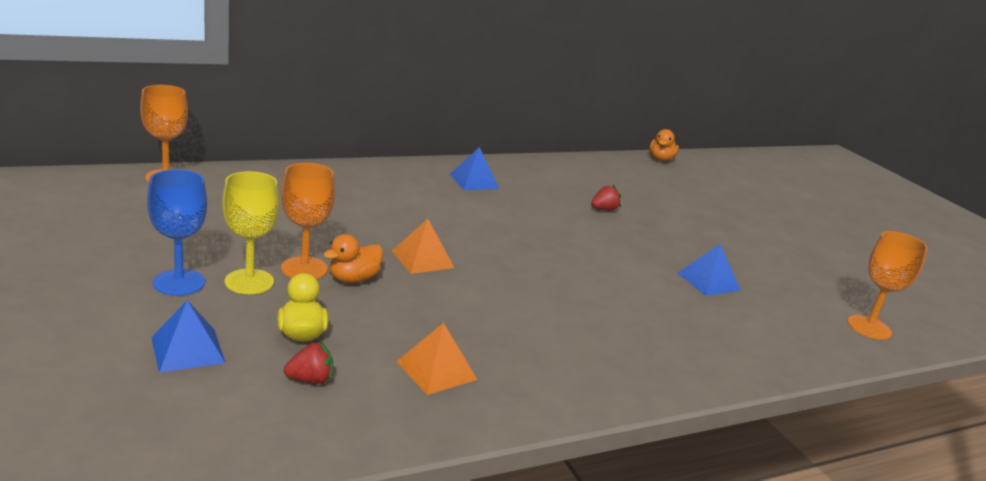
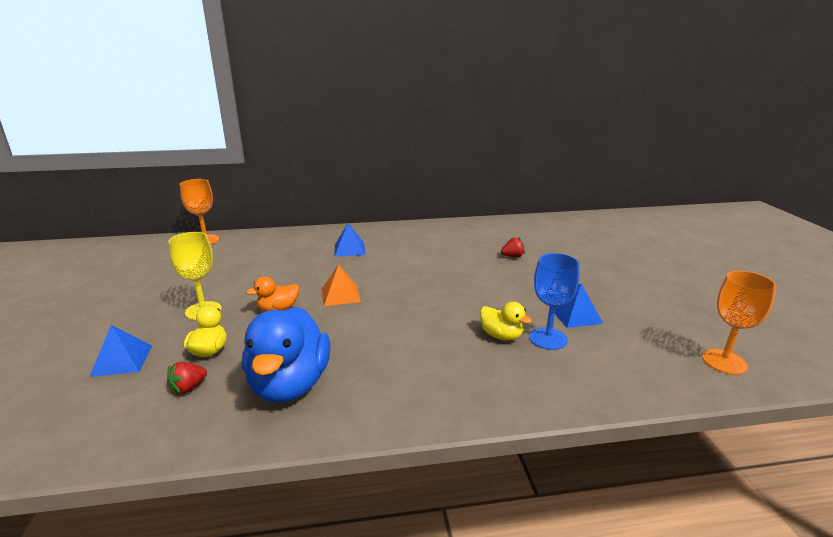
camera: 20 degrees right, 0 degrees up
(179, 283) = (156, 311): blue goblet -> blue goblet (548, 339)
(304, 268) = (248, 301): orange goblet -> none
(310, 380) = (188, 388): red strawberry -> red strawberry turned 135 degrees clockwise
(436, 370) = (290, 385): orange pyramid -> blue duck
(474, 181) = (419, 237): blue pyramid -> blue pyramid (349, 249)
(642, 306) = (501, 336): none -> yellow duck
(661, 159) = (584, 217): orange duck -> none

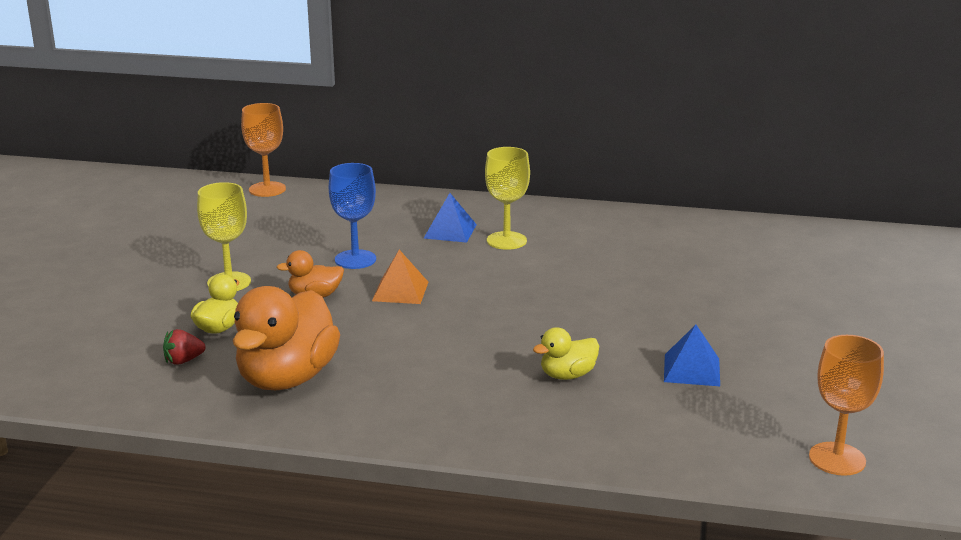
camera: 20 degrees right, 0 degrees up
(122, 360) = (127, 321): blue pyramid -> none
(290, 385) = (287, 378): blue duck -> orange duck
(390, 250) = (506, 241): none -> yellow goblet
(501, 336) = (567, 375): yellow duck -> yellow duck turned 90 degrees clockwise
(512, 256) = (678, 278): red strawberry -> none
(548, 339) = (625, 389): blue goblet -> blue goblet (355, 259)

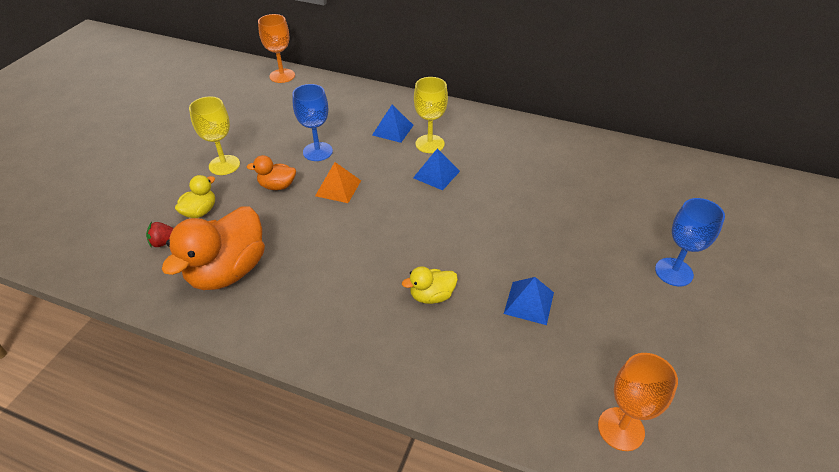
camera: 10 degrees right, 20 degrees up
(527, 268) = (436, 174): none -> blue pyramid
(858, 328) = (674, 272): none -> blue goblet

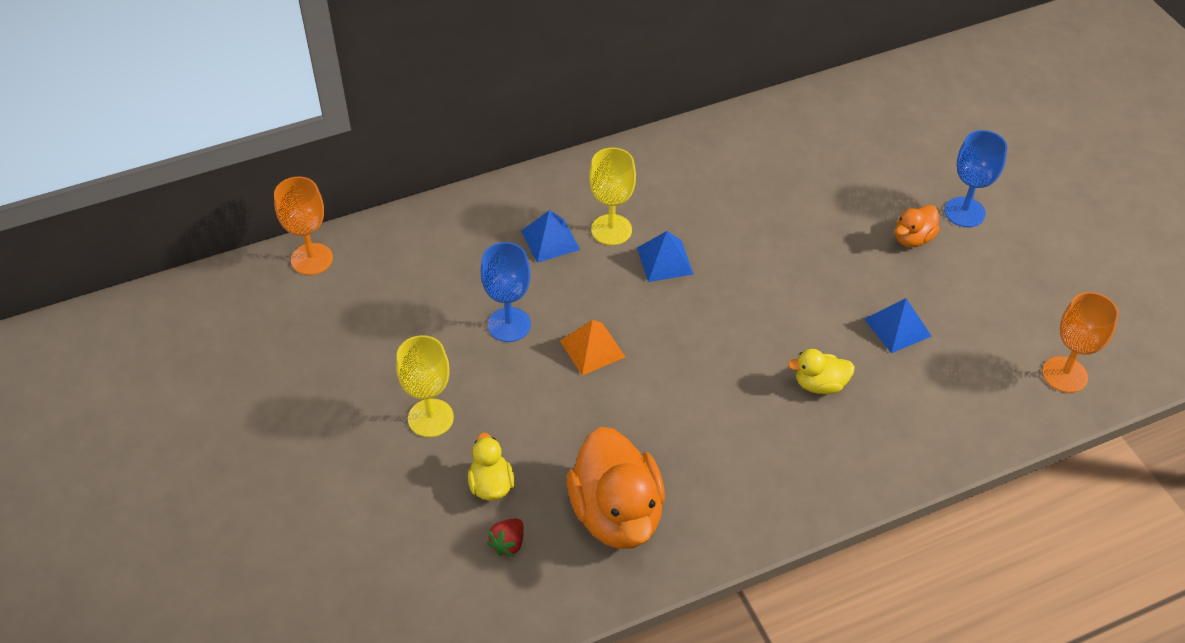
camera: 45 degrees left, 5 degrees up
(277, 186) = (527, 395): orange duck -> orange duck (913, 238)
(431, 296) = (820, 384): yellow duck -> yellow duck turned 60 degrees clockwise

